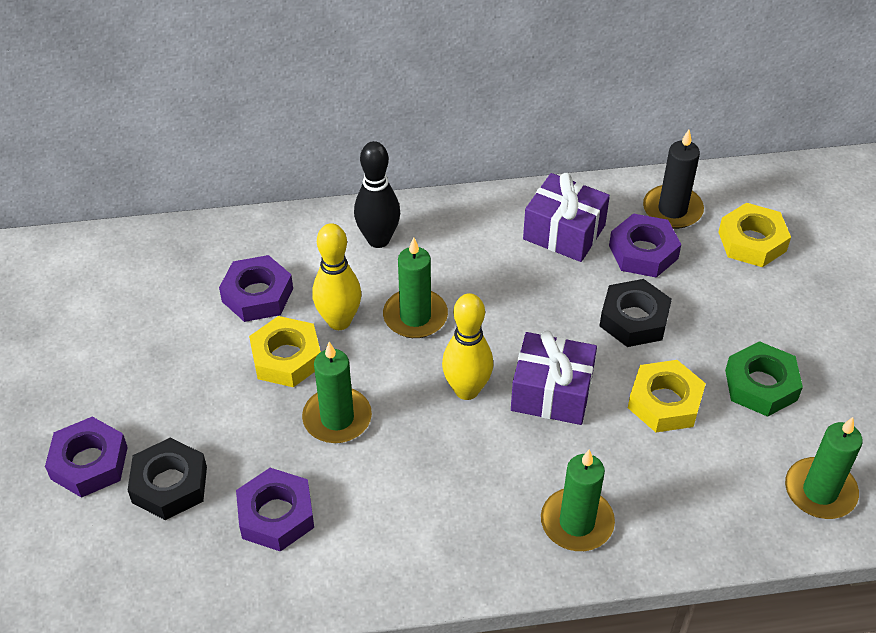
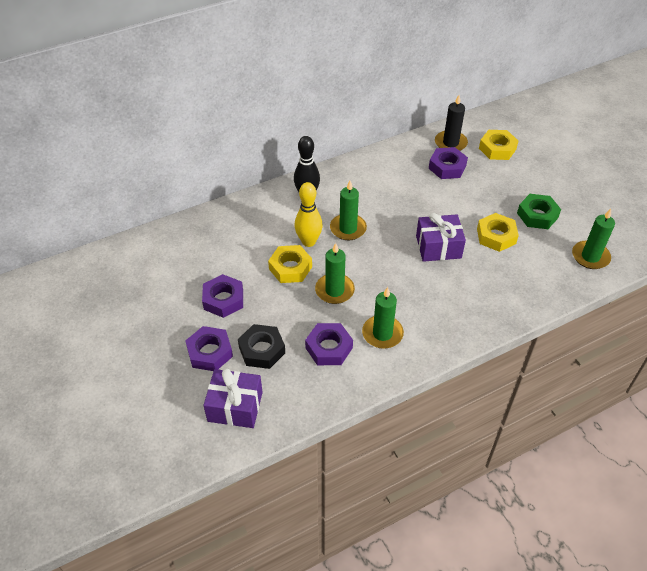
camera: 20 degrees left, 0 degrees up
(257, 295) = (256, 240): purple nut -> purple nut (223, 299)
(466, 390) = (394, 257): yellow bowling pin -> none
(564, 232) = (402, 167): purple gift -> purple gift (235, 406)
(577, 522) = (484, 305): green candle -> green candle (382, 333)
(634, 319) = (460, 201): black nut -> none

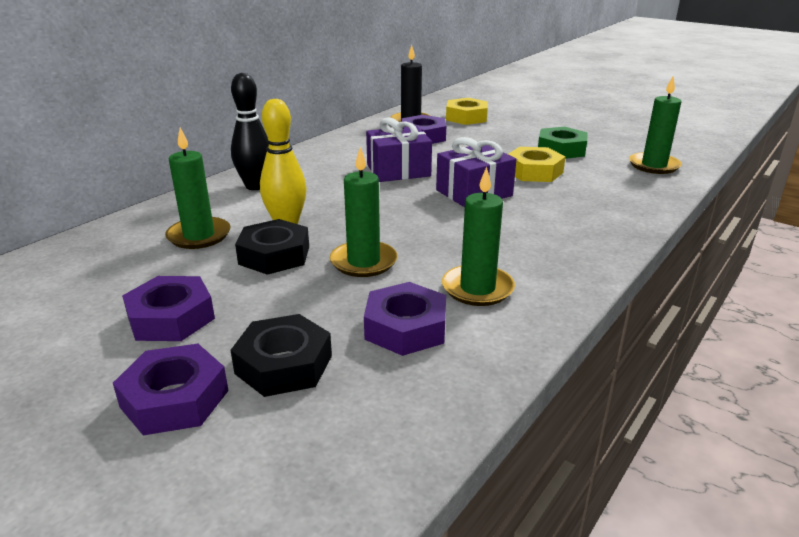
camera: 25 degrees left, 20 degrees down
(235, 406) = (276, 473): purple gift -> purple gift (398, 170)
(290, 268) = (274, 255): yellow nut -> black nut
(348, 229) = (337, 202): green candle -> green candle (199, 236)

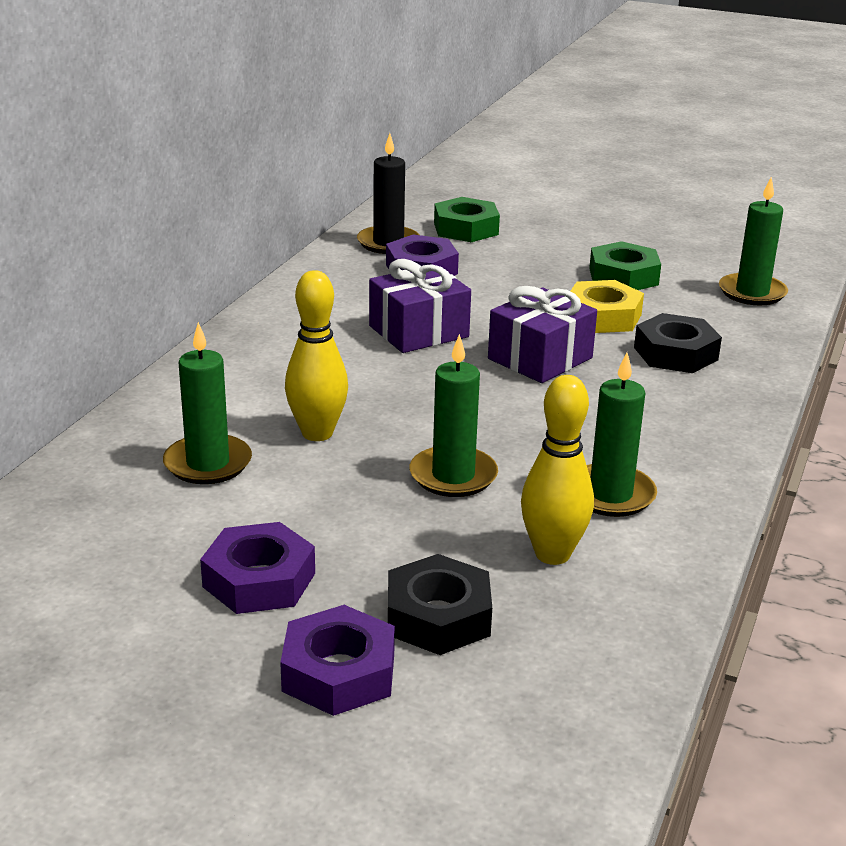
camera: 15 degrees left, 0 degrees up
(255, 186) = (231, 377): black bowling pin -> none
(274, 255) = (331, 480): black nut -> black nut (675, 353)
(405, 328) = (552, 554): purple nut -> yellow bowling pin
(466, 117) = (465, 228): yellow nut -> green nut

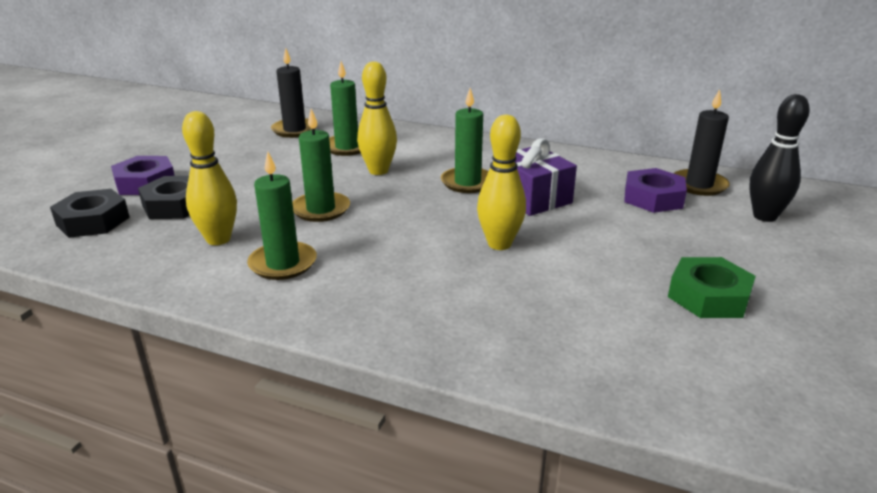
camera: 90 degrees right, 0 degrees up
(96, 524) = (294, 130): none -> black candle
(259, 580) = (231, 164): purple nut -> none
(465, 228) = (764, 216): green nut -> black bowling pin
(540, 358) = (499, 244): purple gift -> yellow bowling pin
(603, 316) = (598, 278): yellow nut -> none
(675, 353) = (529, 314): black nut -> black nut (93, 221)
(752, 293) = (723, 389): green candle -> green candle (467, 183)

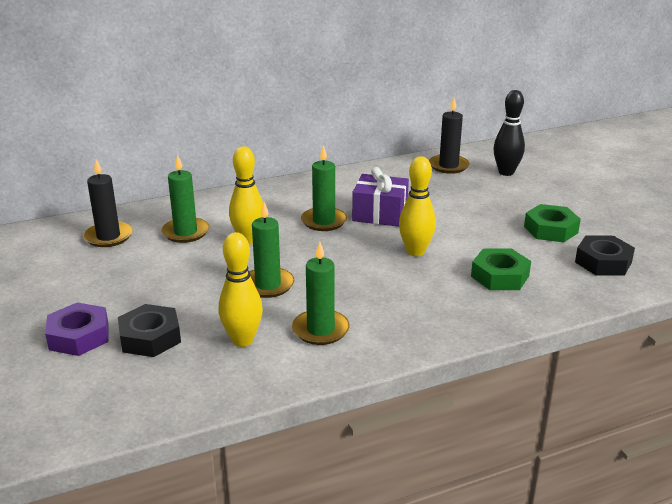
camera: 45 degrees left, 0 degrees up
(93, 221) = (109, 384): black nut -> black nut (603, 262)
(542, 310) = (500, 276): none -> green nut
(653, 198) = (440, 185): purple nut -> none

